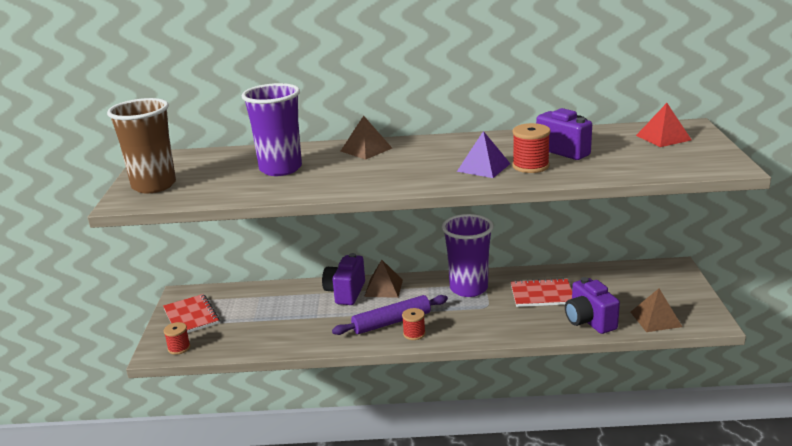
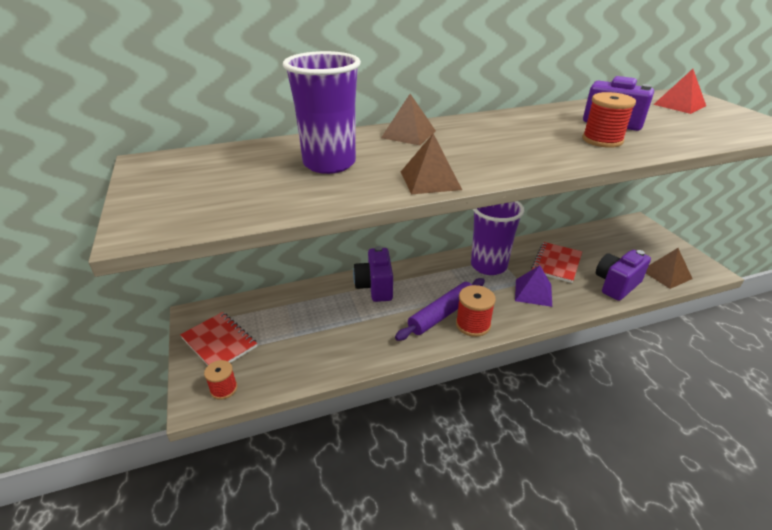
camera: 20 degrees left, 10 degrees up
(154, 185) = (171, 201): brown cup -> none
(383, 288) = (409, 276): brown pyramid -> brown pyramid (430, 180)
(414, 334) = (473, 324): red spool -> red spool, size x1.52
(483, 167) = (557, 145): purple pyramid -> purple pyramid (533, 292)
(542, 295) = (556, 263): red notebook -> red notebook turned 45 degrees counterclockwise
(589, 321) = (616, 285): purple camera -> purple camera turned 90 degrees clockwise

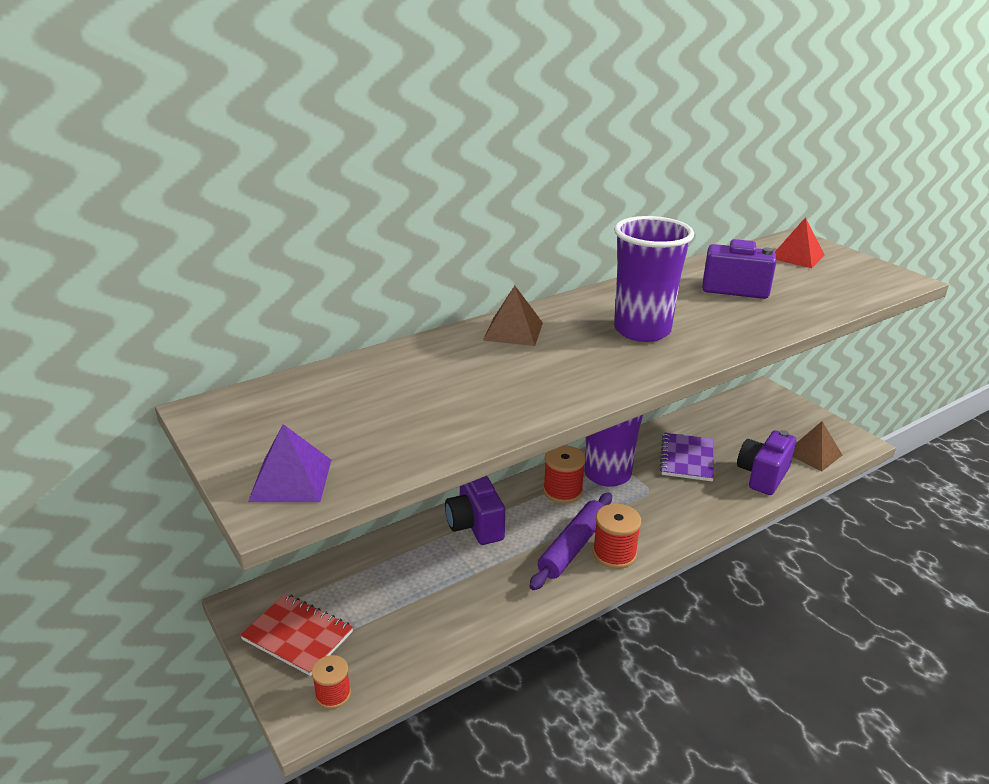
camera: 15 degrees left, 5 degrees down
(329, 164) = (442, 385): purple cup -> purple cup (642, 330)
(430, 180) = (571, 393): brown pyramid -> none
(533, 292) = (671, 500): purple pyramid -> purple pyramid (291, 480)
(556, 263) = (687, 459): red notebook -> purple notebook
(602, 140) = (732, 316): red spool -> red spool (562, 491)

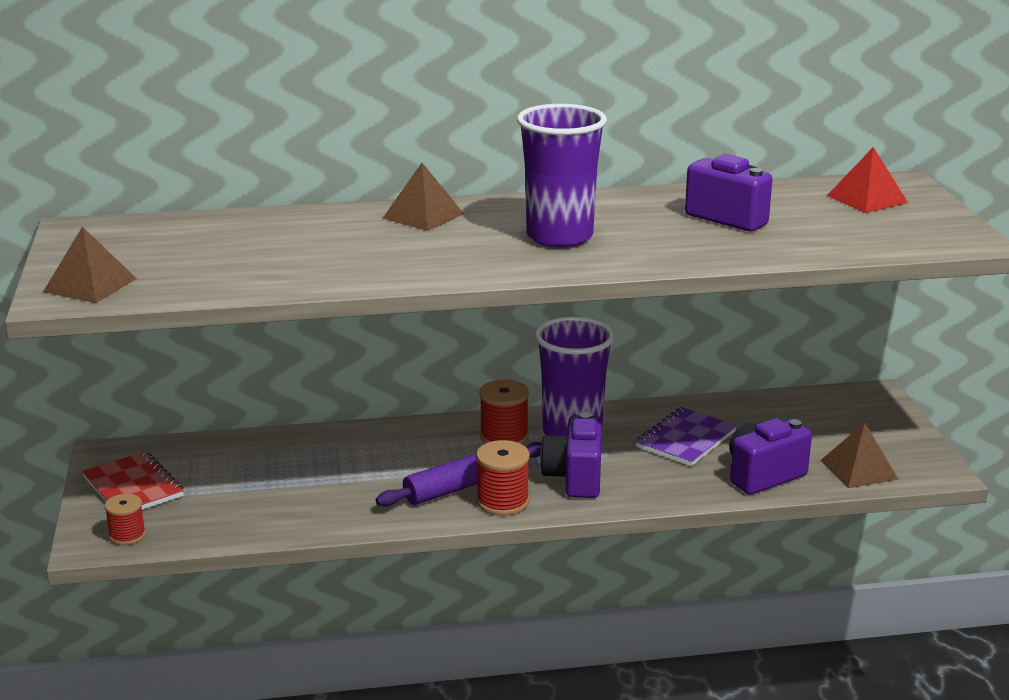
camera: 25 degrees right, 5 degrees down
(291, 480) = (90, 285): purple pyramid -> brown pyramid
(475, 525) = (379, 444): purple camera -> purple camera (574, 478)

